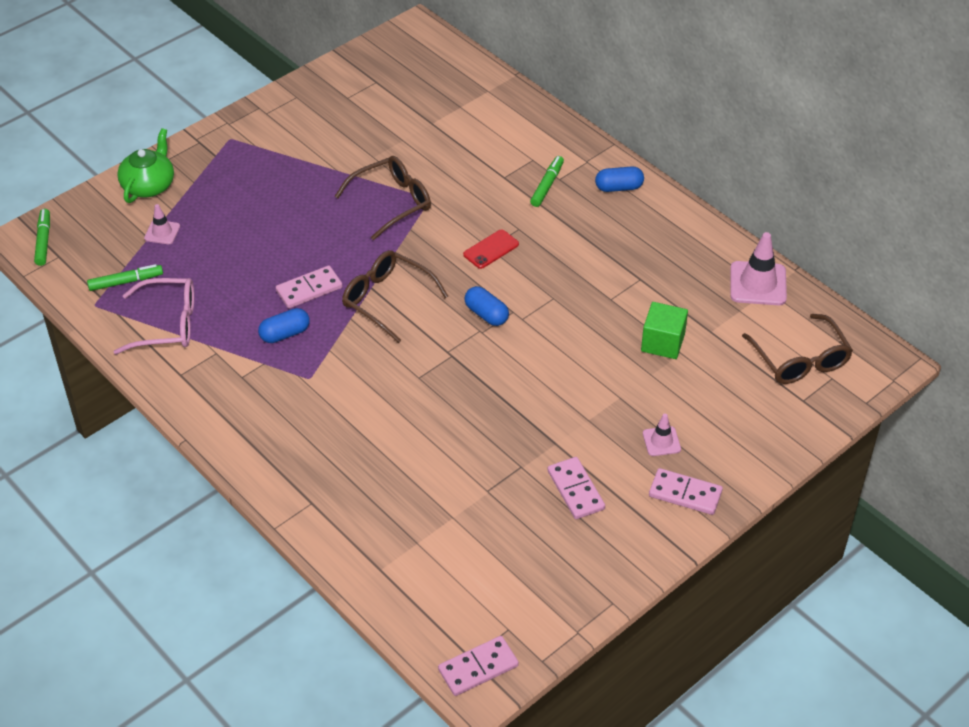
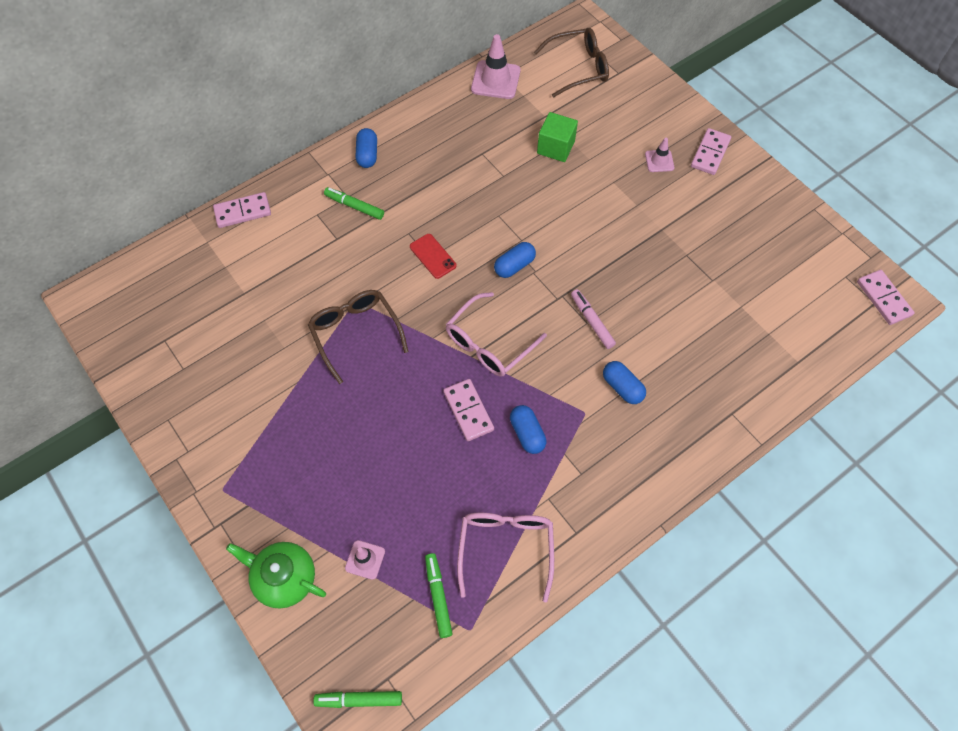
camera: 85 degrees left, 15 degrees up
(340, 408) = (622, 387): none -> blue capsule
(387, 300) = (489, 343): brown glasses -> pink glasses
(420, 381) = (592, 321): none -> pink marker
(575, 490) = (709, 220): pink domino -> pink domino (243, 212)

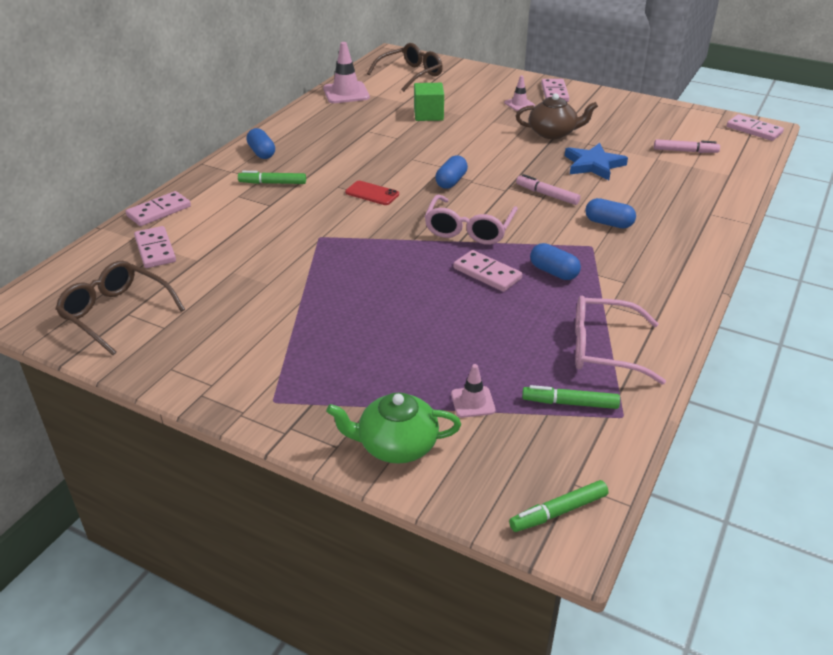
camera: 25 degrees left, 25 degrees down
(217, 265) = (155, 250): none -> pink domino
(355, 333) = (335, 256): brown glasses -> brown glasses (116, 313)
(438, 596) = (570, 403): green marker -> green marker turned 45 degrees counterclockwise
(506, 548) = (603, 349): pink glasses -> pink glasses turned 60 degrees counterclockwise
(662, 224) = (553, 133): none -> brown teapot
(668, 292) = (593, 165): none -> blue star
(779, 306) = (685, 151): none -> pink marker

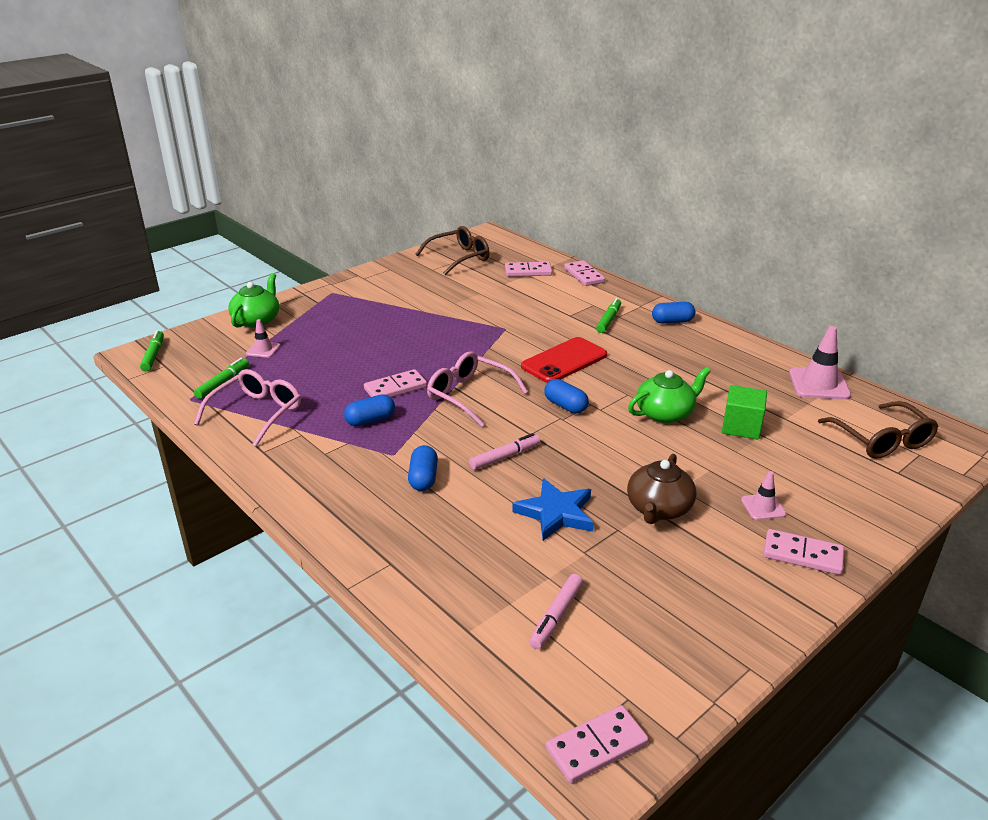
camera: 110 degrees right, 5 degrees down
(372, 193) = (564, 361): red phone -> red phone, size x1.71
(430, 141) = (665, 413): none -> green teapot
(608, 223) = (423, 478): blue capsule -> blue capsule turned 45 degrees counterclockwise

